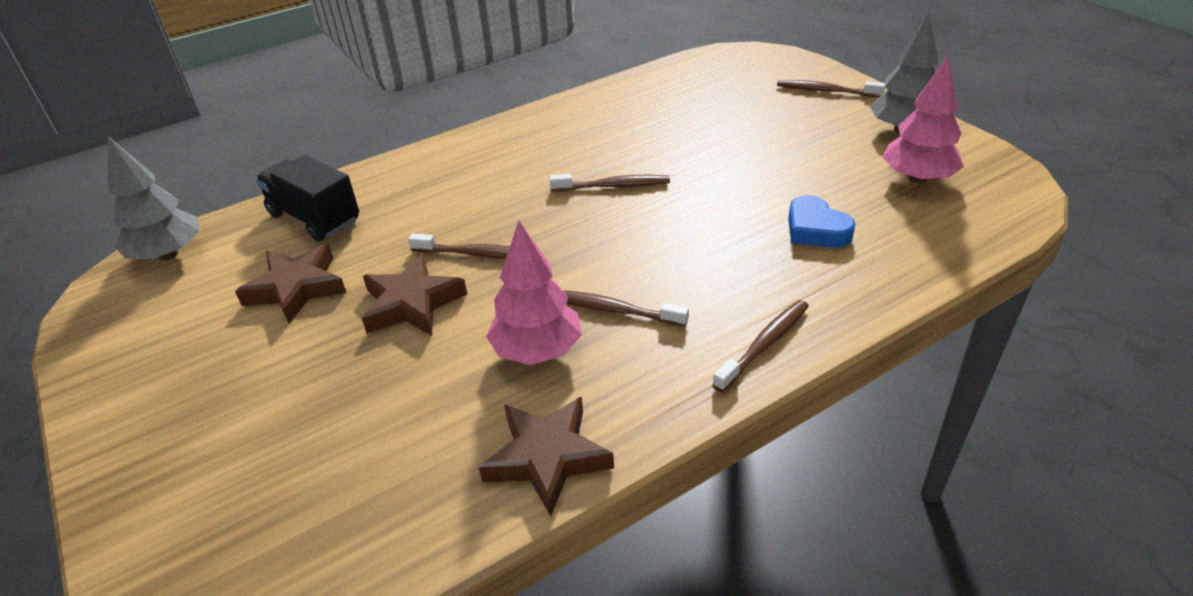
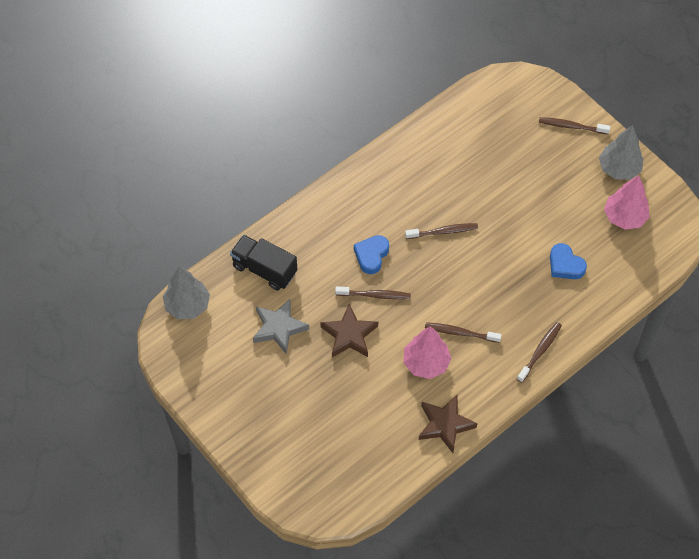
camera: 10 degrees left, 20 degrees up
(296, 288) = (279, 328): brown star -> grey star
(490, 208) = (371, 256): none -> blue heart

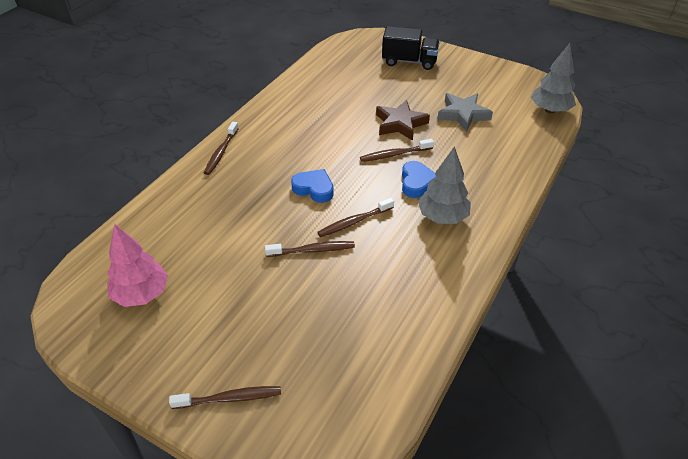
camera: 160 degrees right, 15 degrees down
(264, 269) = (508, 148): black truck -> black truck (409, 61)
(426, 363) = (323, 122): pink tree -> none
(445, 425) = (291, 92): brown star -> none
(460, 333) = (301, 147): brown toothbrush -> brown toothbrush (312, 250)
(565, 265) = (209, 226): blue heart -> blue heart (314, 189)
(619, 169) = (152, 354): grey tree -> grey tree (442, 217)

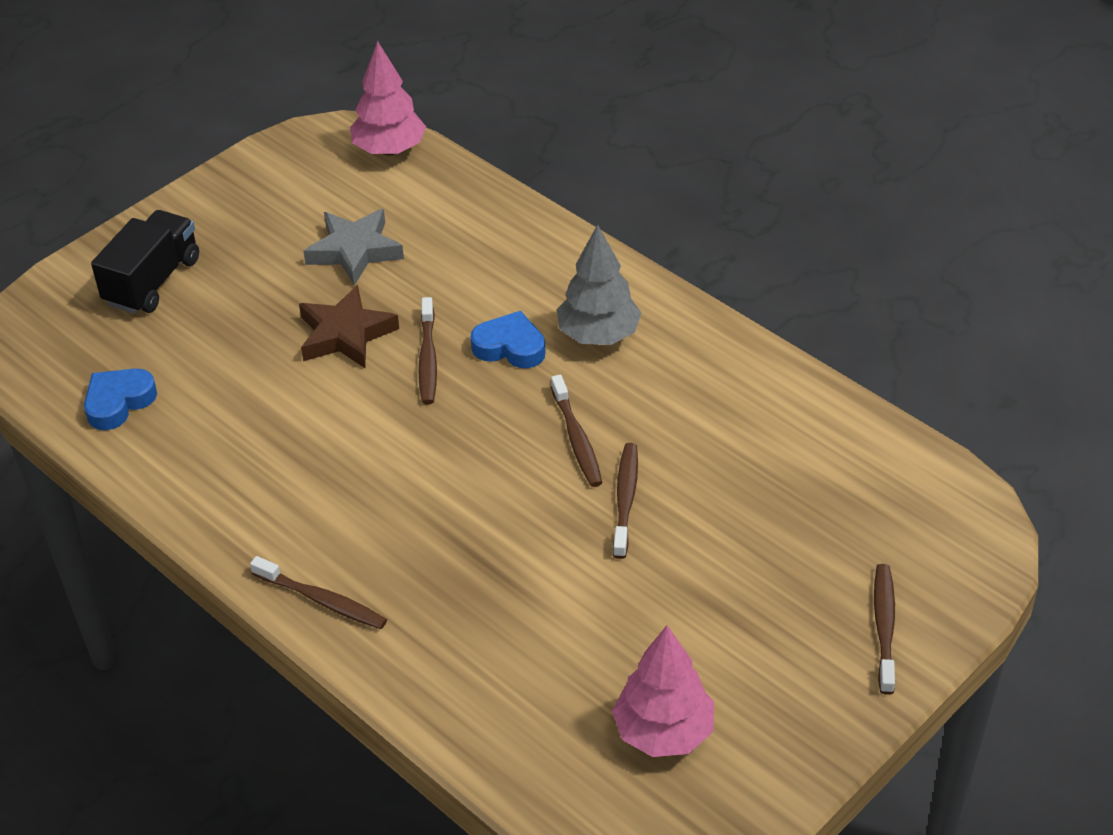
camera: 75 degrees left, 0 degrees up
(314, 189) = (479, 477): blue heart -> blue heart (118, 402)
(550, 110) = (389, 150): grey tree -> pink tree

